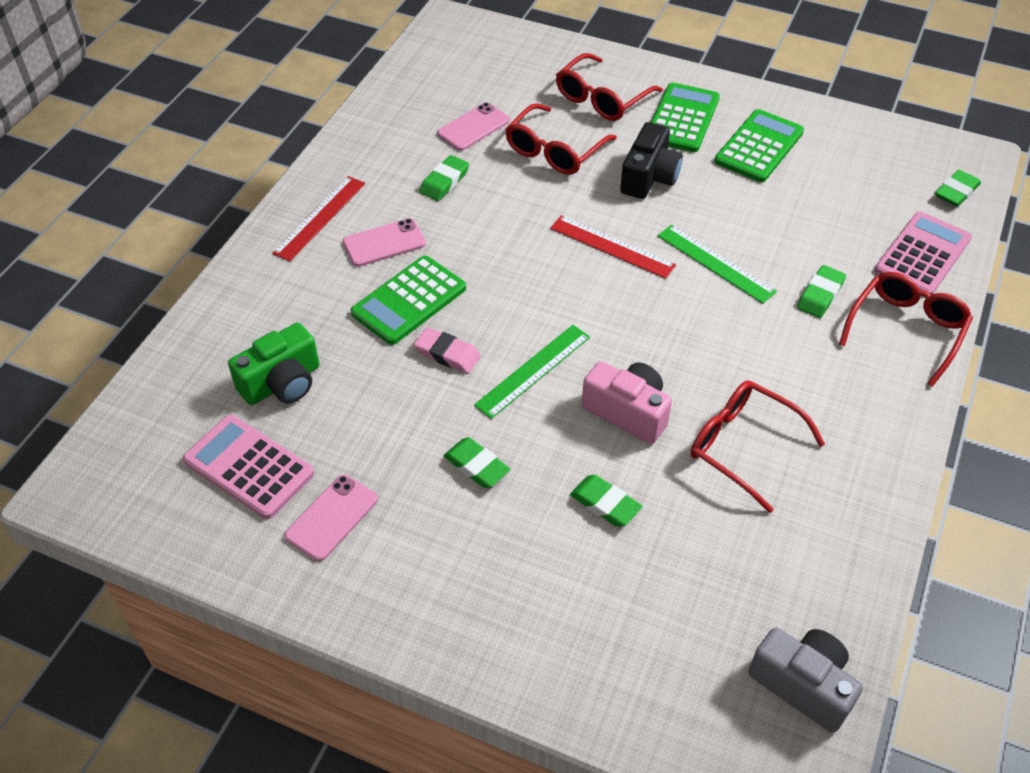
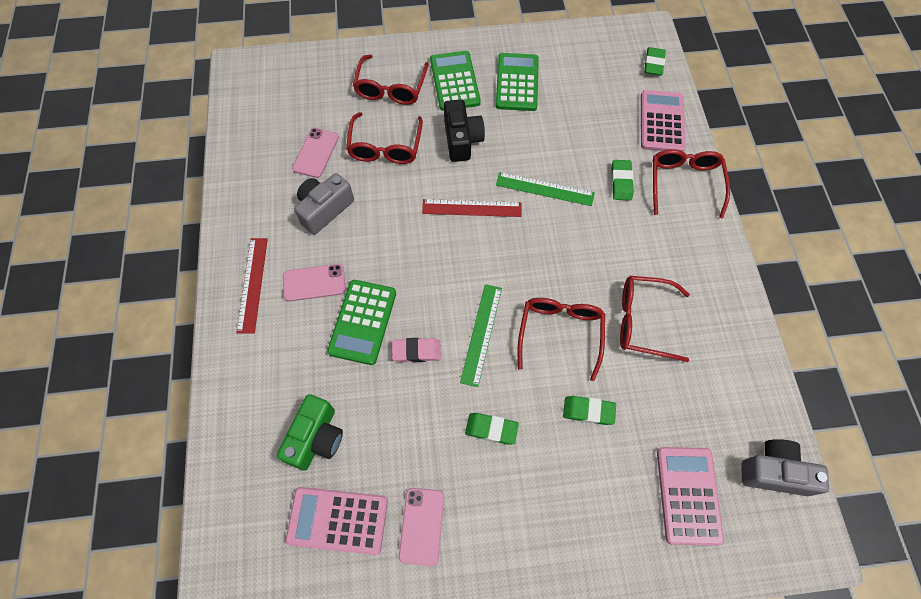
camera: 30 degrees left, 15 degrees up
(384, 243) = (314, 282): pink phone -> pink phone turned 45 degrees clockwise
(444, 182) = (324, 209): green eraser -> grey camera
(628, 412) = (560, 333): pink camera -> red glasses
(668, 650) = (688, 495): none -> pink calculator

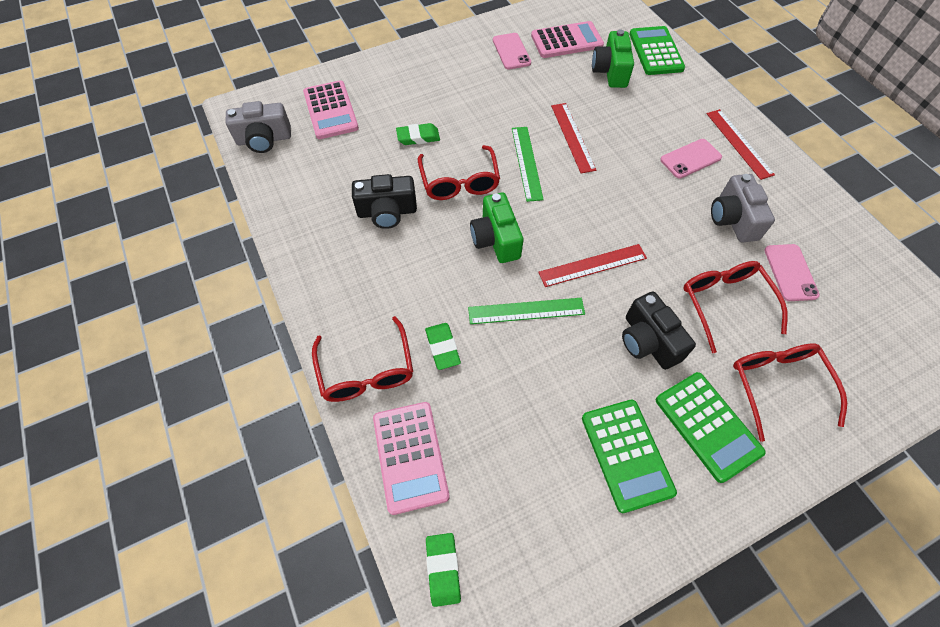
camera: 160 degrees right, 5 degrees down
(324, 209) = (733, 219): grey camera -> grey camera turned 150 degrees clockwise
(362, 322) = (629, 144): green calculator -> green calculator (655, 51)
(416, 351) = (572, 137): pink eraser -> red ruler
(491, 429) = (489, 108): green eraser -> none
(546, 258) = (495, 239): none -> green camera
(643, 321) = (387, 212): red glasses -> black camera

